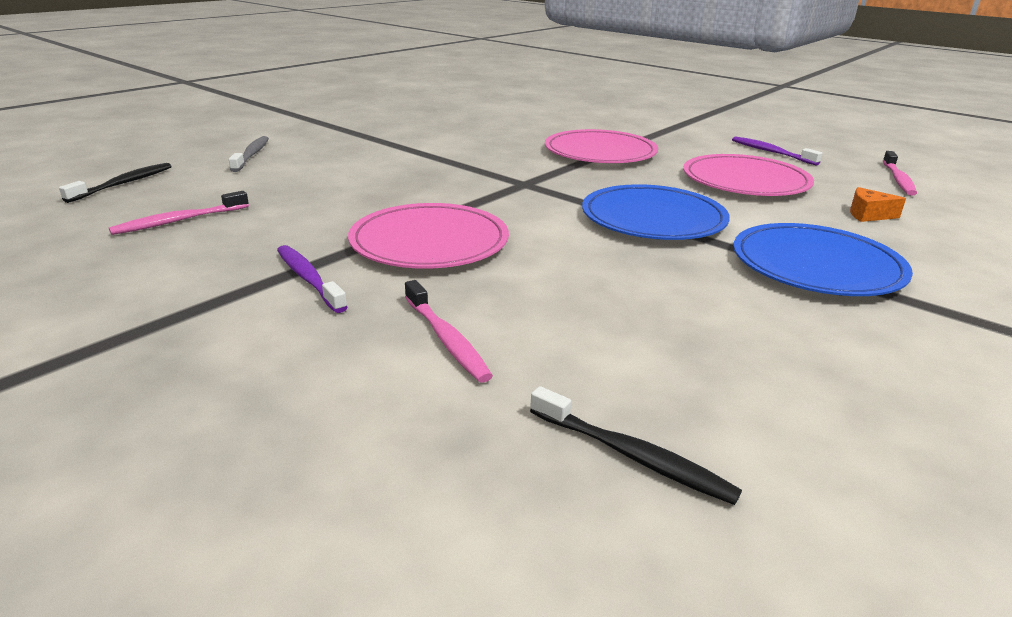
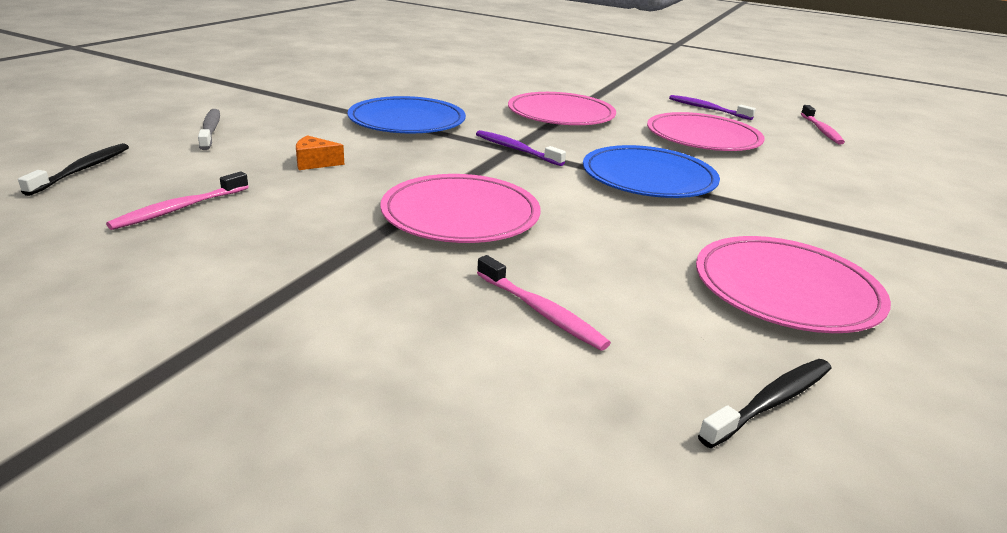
camera: 15 degrees left, 0 degrees up
(308, 279) = (365, 262): purple toothbrush -> purple toothbrush (516, 149)
(632, 455) = (770, 402): black toothbrush -> black toothbrush turned 60 degrees counterclockwise
(733, 343) = (786, 289): none -> pink plate
(816, 266) = (807, 213): blue plate -> blue plate (407, 121)
(868, 215) = (818, 164): orange cheese -> orange cheese (315, 163)

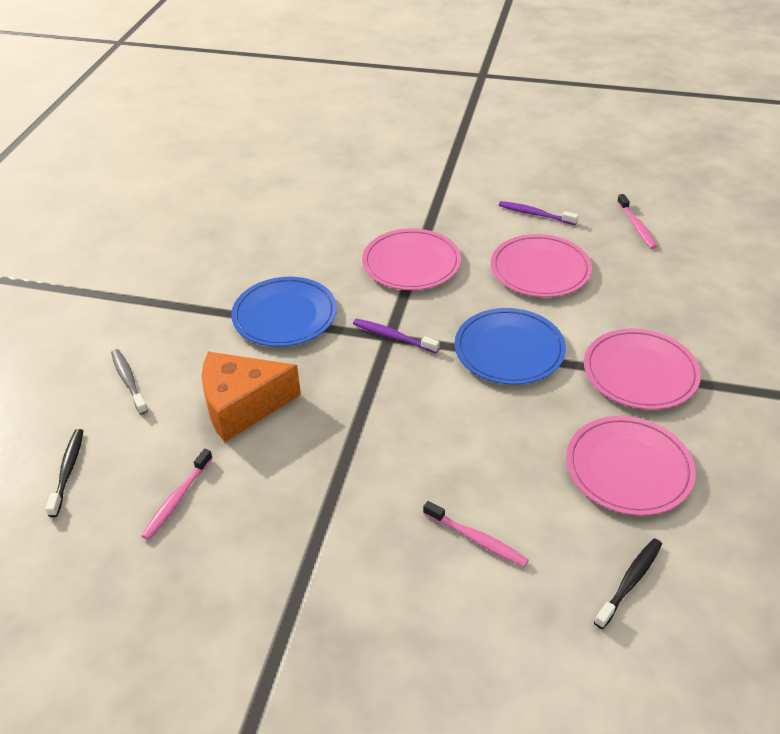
camera: 10 degrees left, 15 degrees up
(315, 163) = (242, 406): orange cheese -> orange cheese, size x2.44
(460, 214) = (384, 444): pink plate -> pink plate (640, 372)

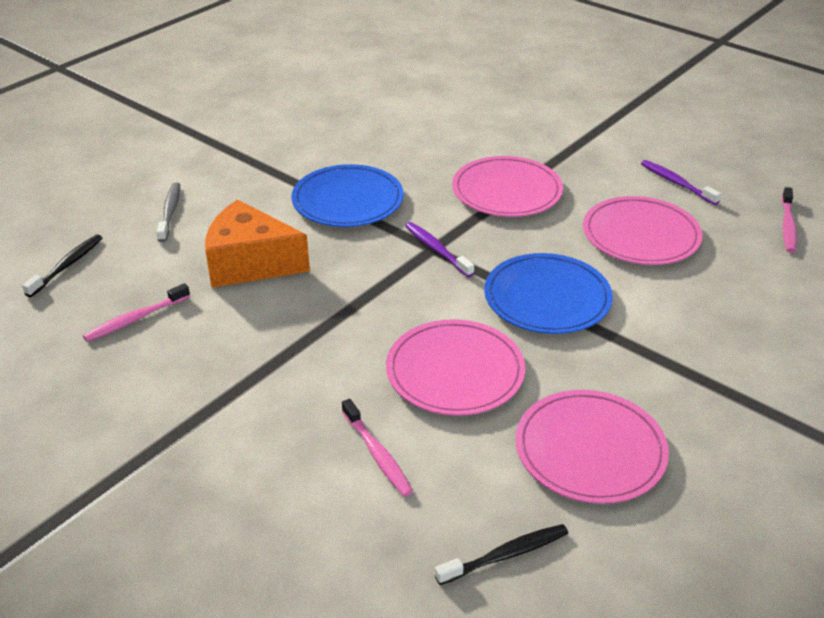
camera: 25 degrees right, 5 degrees down
(640, 372) = (677, 365): pink plate -> pink plate (455, 371)

